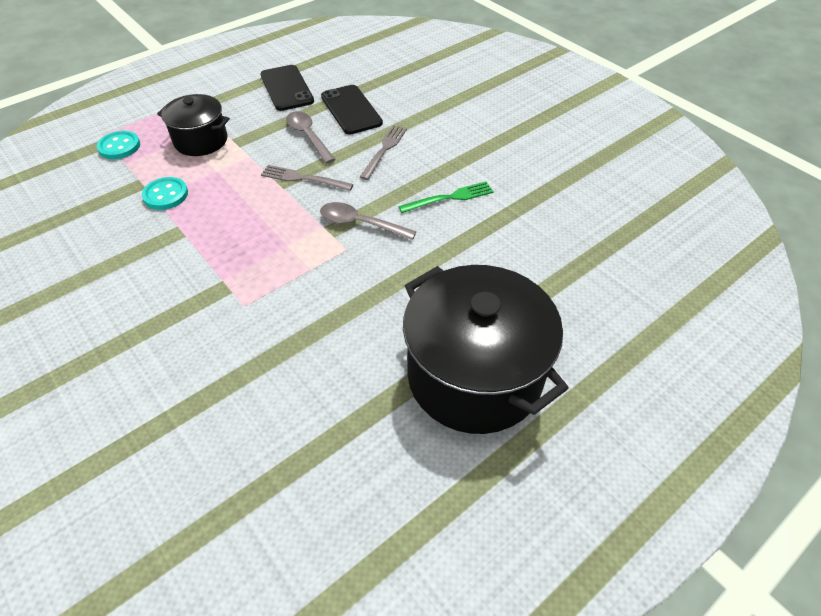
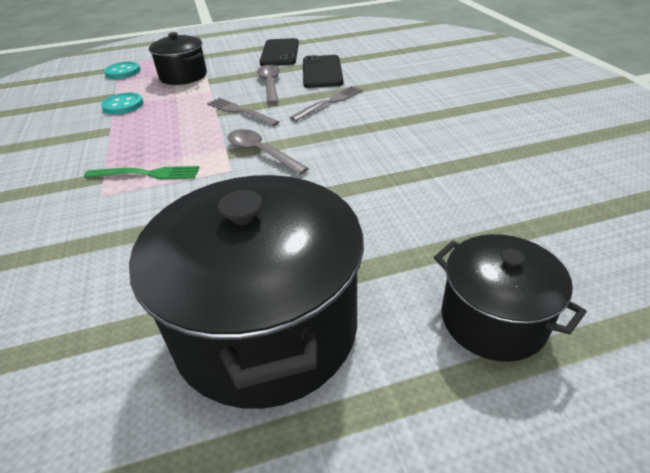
camera: 25 degrees right, 10 degrees down
(450, 197) = (367, 148): green fork -> green fork (148, 174)
(613, 324) = (493, 319): none -> black pot

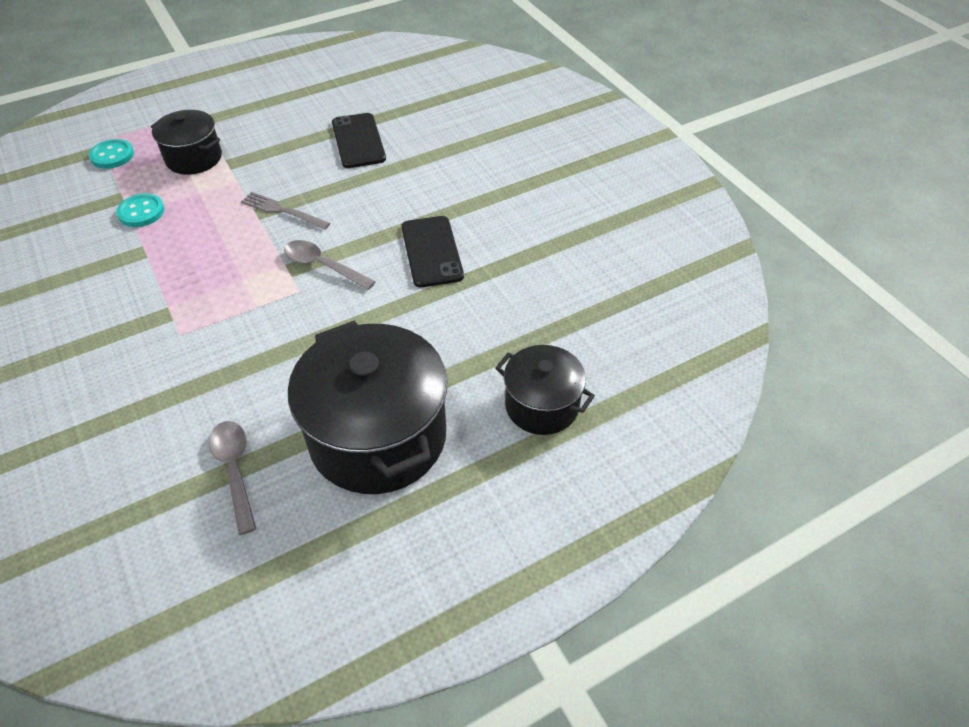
camera: 15 degrees left, 10 degrees up
(148, 174) = (216, 304): green fork -> none
(270, 84) = (303, 166): grey spoon -> grey spoon (235, 470)
(280, 53) = (300, 109): black phone -> black phone (431, 251)
(330, 102) = (377, 189): grey fork -> none

